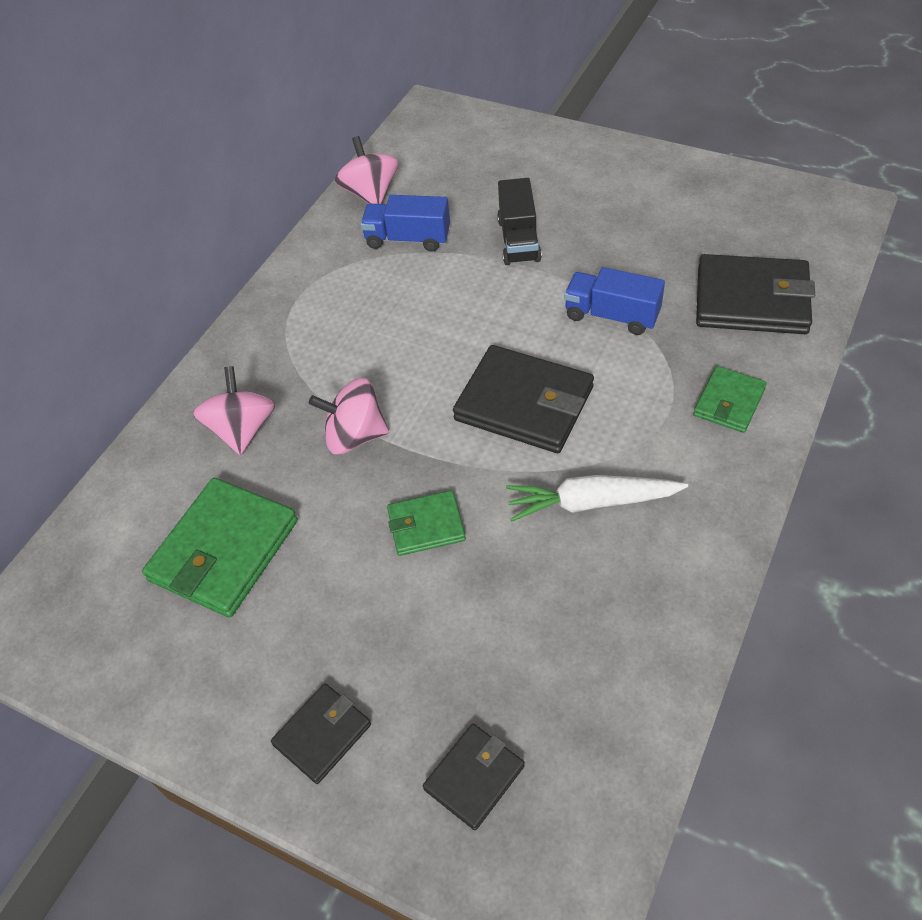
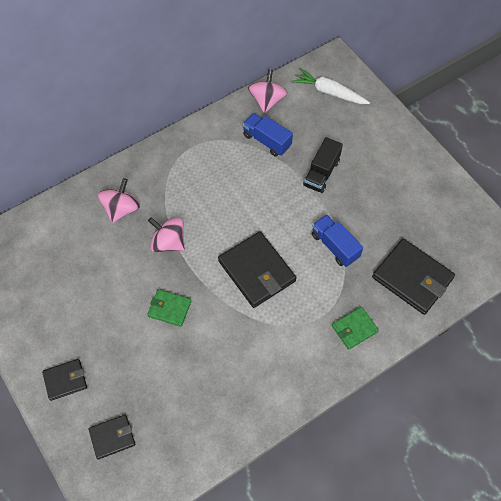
camera: 25 degrees right, 10 degrees up
(224, 550) = (77, 268): green wallet -> none
(591, 503) = (250, 342): white carrot -> white carrot (329, 92)

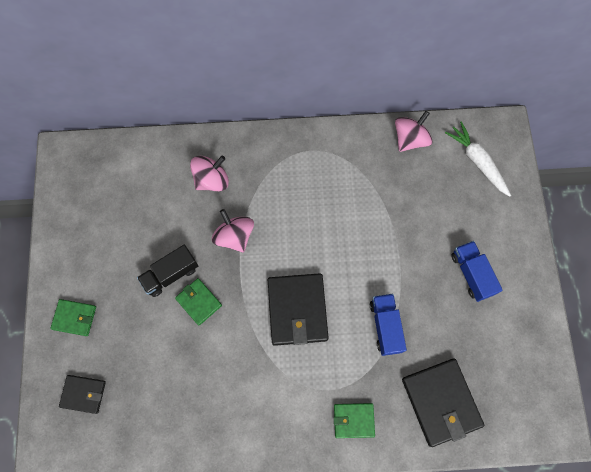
camera: 30 degrees right, 10 degrees up
(65, 380) = (74, 318): black wallet -> green wallet
(267, 141) = (385, 181): blue truck -> blue truck (471, 274)
(321, 173) = (418, 244): black truck -> black truck (171, 274)

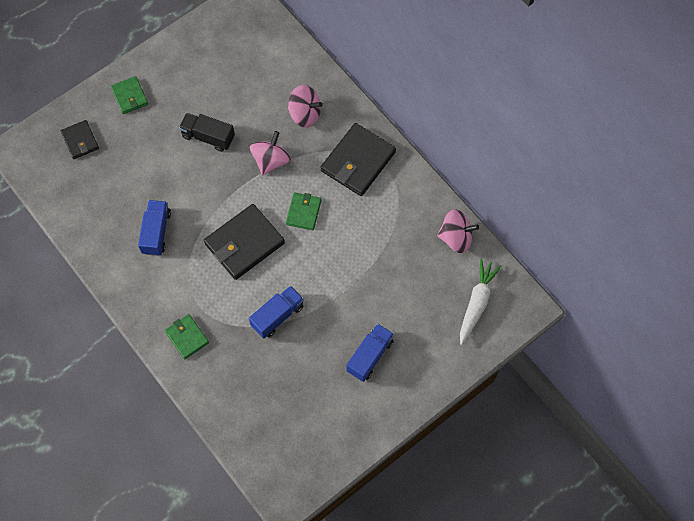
camera: 55 degrees right, 5 degrees down
(199, 302) = (201, 170): green wallet -> green wallet (303, 212)
(231, 382) = (156, 232): none -> blue truck
(440, 402) = (245, 393): black wallet -> black wallet (358, 161)

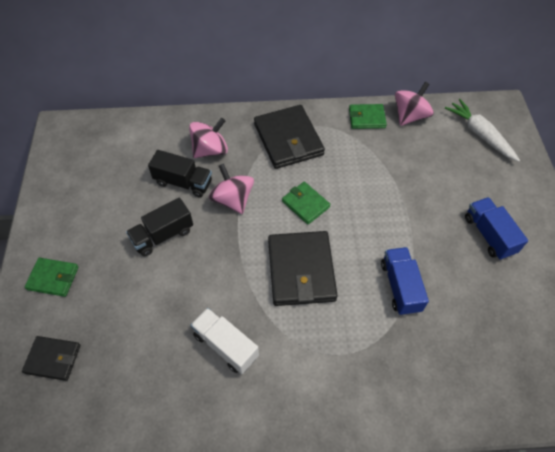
camera: 55 degrees left, 10 degrees down
(156, 232) = (226, 345): blue truck -> white truck
(187, 337) = (371, 388): green wallet -> green wallet (366, 118)
(261, 117) = (183, 182): none -> black truck

